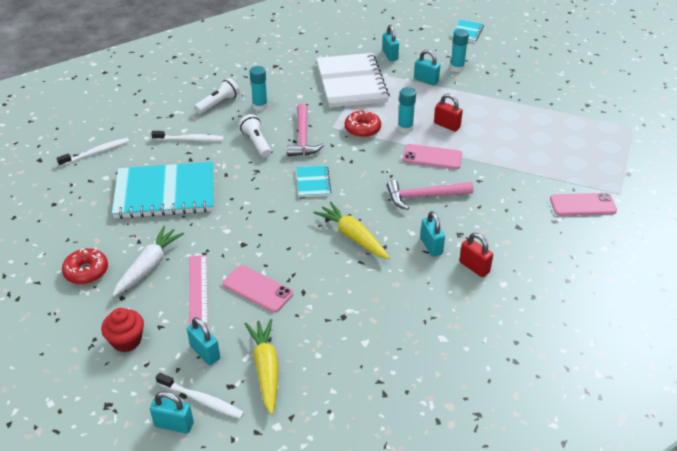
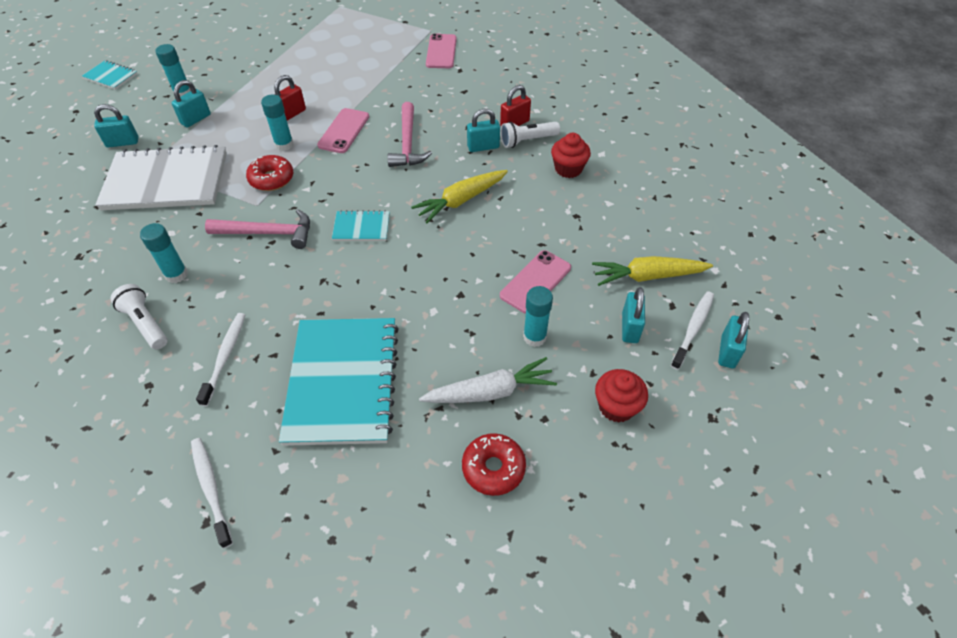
camera: 85 degrees left, 10 degrees up
(149, 266) = (490, 392): white carrot -> white carrot turned 135 degrees clockwise
(198, 290) = (534, 337): pink ruler -> turquoise glue stick
(205, 352) = (630, 328): turquoise padlock -> turquoise padlock turned 45 degrees counterclockwise
(256, 143) = (262, 280): white flashlight -> white flashlight (527, 141)
(411, 310) = (568, 169): none -> red cupcake

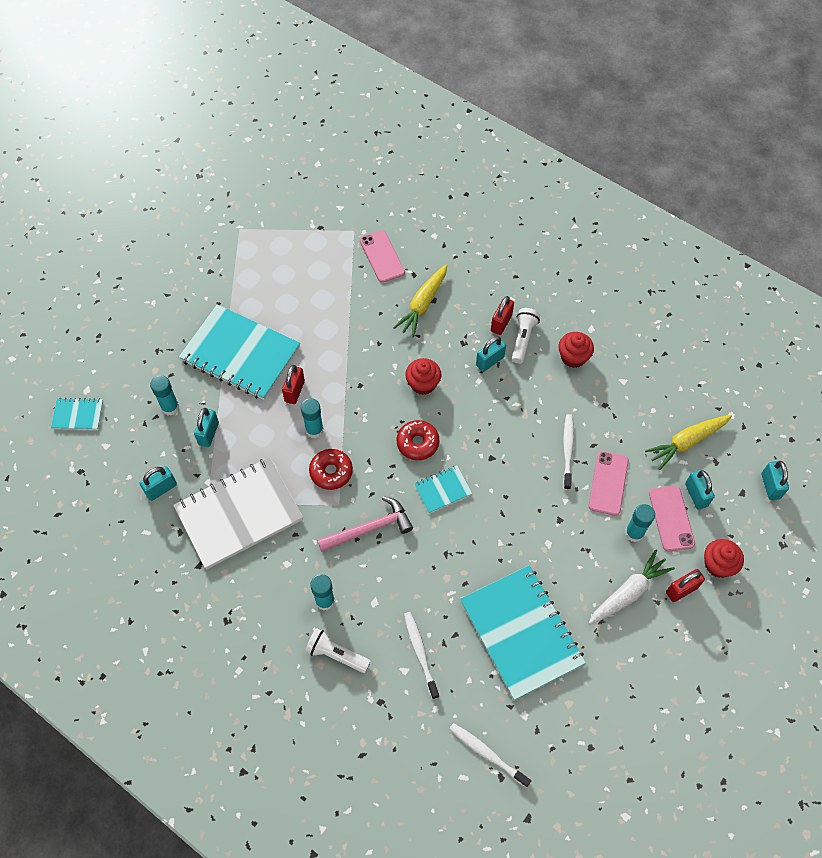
camera: 25 degrees left, 10 degrees up
(270, 78) = (240, 354): none -> turquoise notebook
(344, 131) = (357, 392): pink phone -> pink phone (671, 518)
(407, 144) = (423, 384): pink hammer -> red cupcake
(461, 200) = (506, 428): yellow carrot -> yellow carrot (423, 304)
(493, 468) = (663, 649): red donut -> red donut (417, 443)
(527, 141) = (523, 339): white flashlight -> white flashlight turned 150 degrees clockwise
(555, 415) = (681, 590): none -> red padlock
(693, 329) = (739, 476): white toothbrush -> white toothbrush (567, 450)

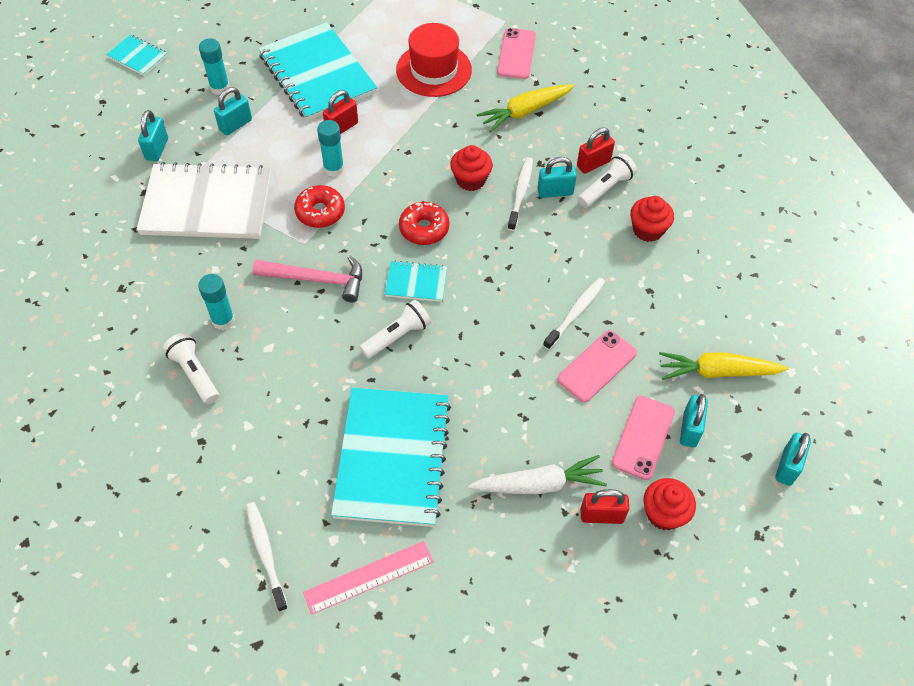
camera: 30 degrees right, 5 degrees down
(161, 489) = (157, 149): turquoise padlock -> turquoise padlock turned 75 degrees counterclockwise
(329, 303) = (434, 70): none -> red hat
(420, 653) = (275, 418): white toothbrush -> white toothbrush (520, 193)
(459, 539) = (397, 336): none -> white flashlight
(566, 726) = (369, 577): none -> pink ruler
(634, 533) = (589, 429): turquoise glue stick -> none

